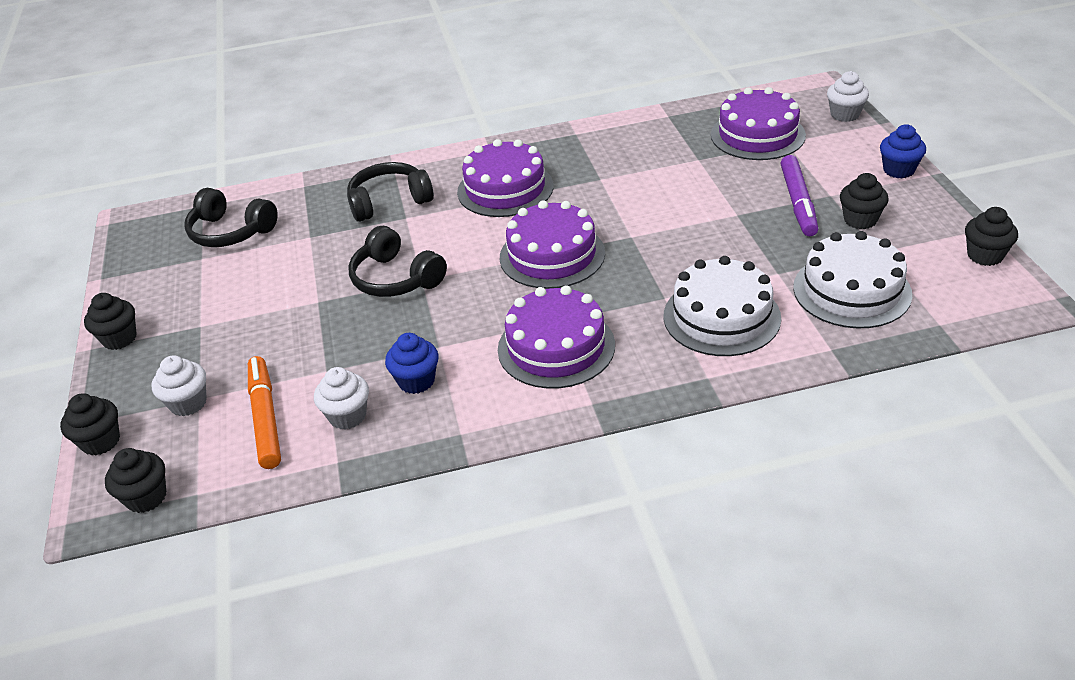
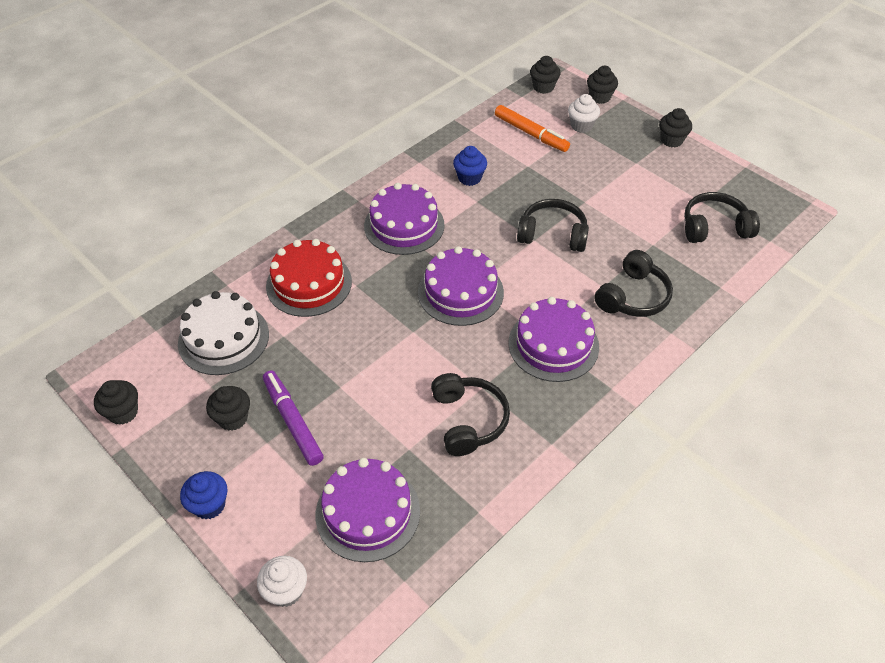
camera: 145 degrees right, 10 degrees up
(347, 416) = (488, 149): white cupcake -> none
(631, 162) = (468, 420): none -> black headphones
(721, 317) = (309, 283): white cake -> red cake

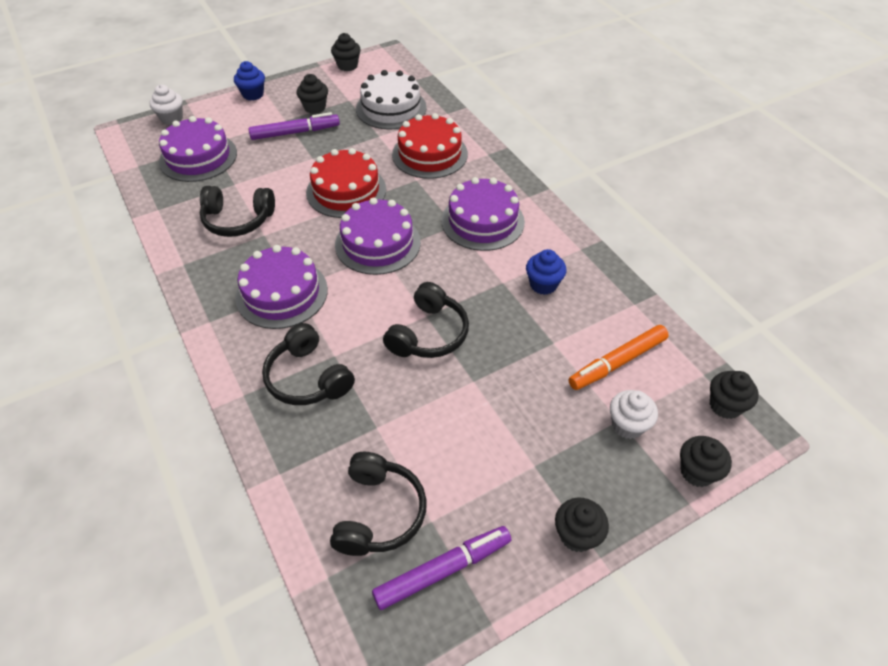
camera: 105 degrees right, 0 degrees up
(390, 338) = (346, 191): none -> red cake
(730, 191) = (442, 570): none -> purple marker

